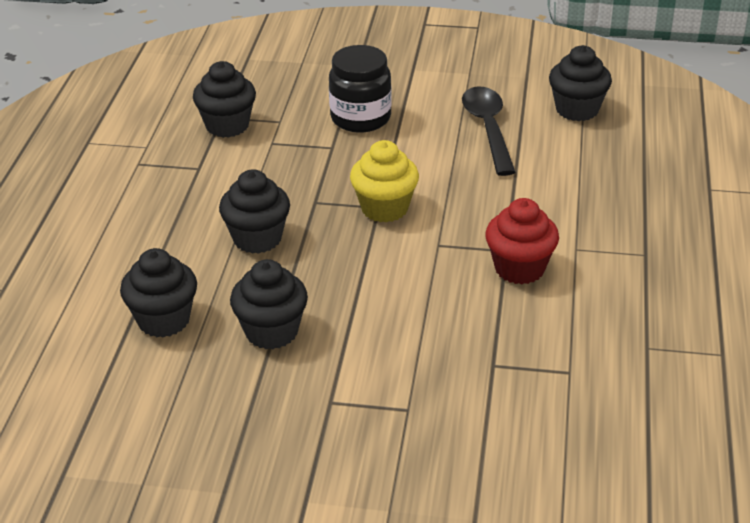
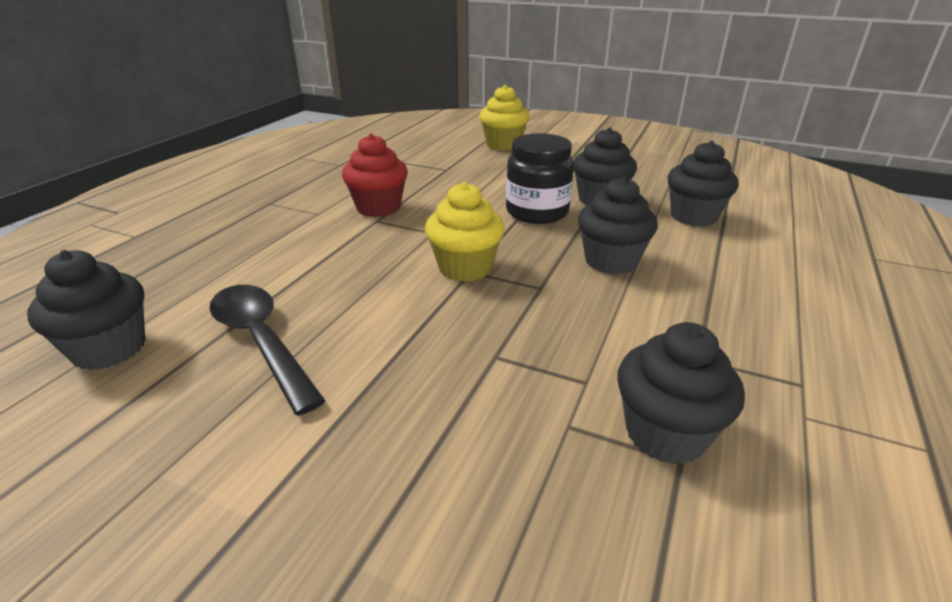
camera: 165 degrees left, 5 degrees down
(360, 118) = (429, 401): black jar -> black jar (537, 212)
(443, 459) = (503, 145): none -> yellow cupcake
(488, 129) = (261, 341): black spoon -> black spoon turned 135 degrees clockwise

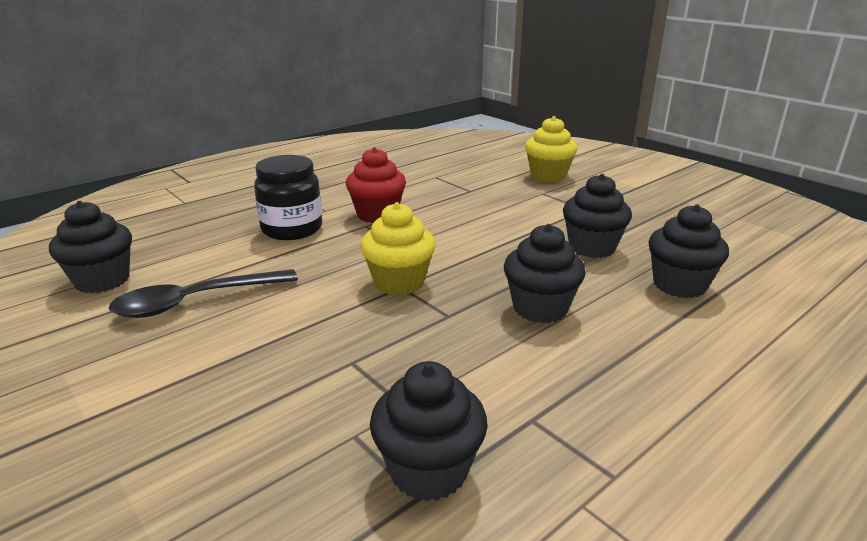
camera: 25 degrees right, 5 degrees down
(261, 341) = (196, 301): black spoon -> black spoon turned 105 degrees counterclockwise
(537, 212) = (515, 247): black jar -> black jar (292, 229)

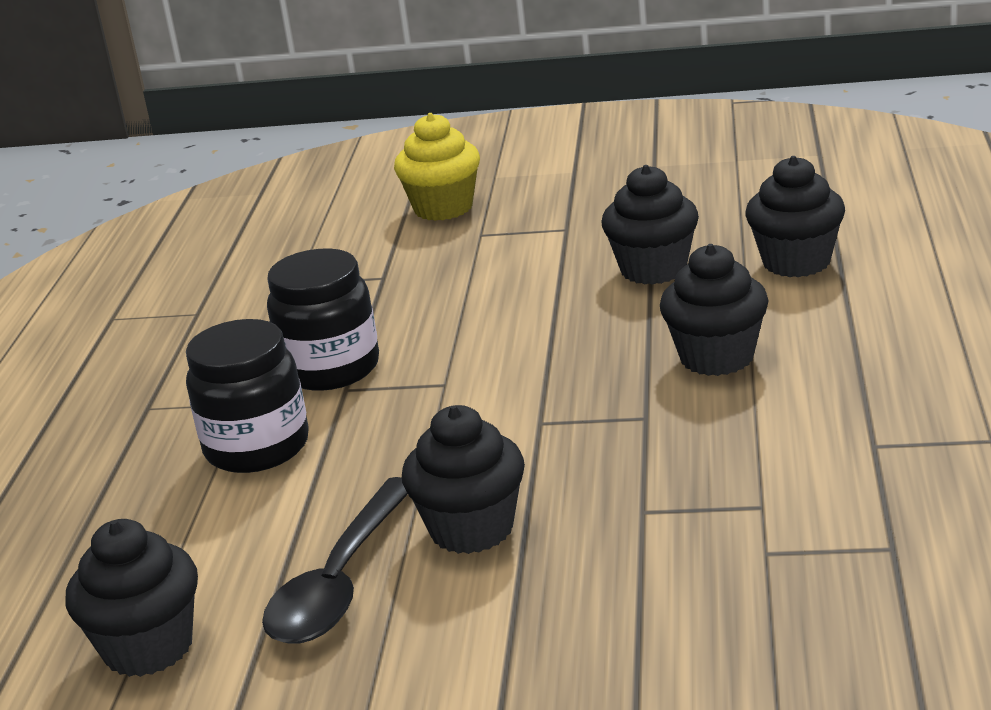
camera: 40 degrees left, 0 degrees up
(377, 215) = (331, 369): red cupcake -> black jar
(399, 282) = (529, 420): yellow cupcake -> none
(428, 470) = (868, 528): black cupcake -> black cupcake (471, 529)

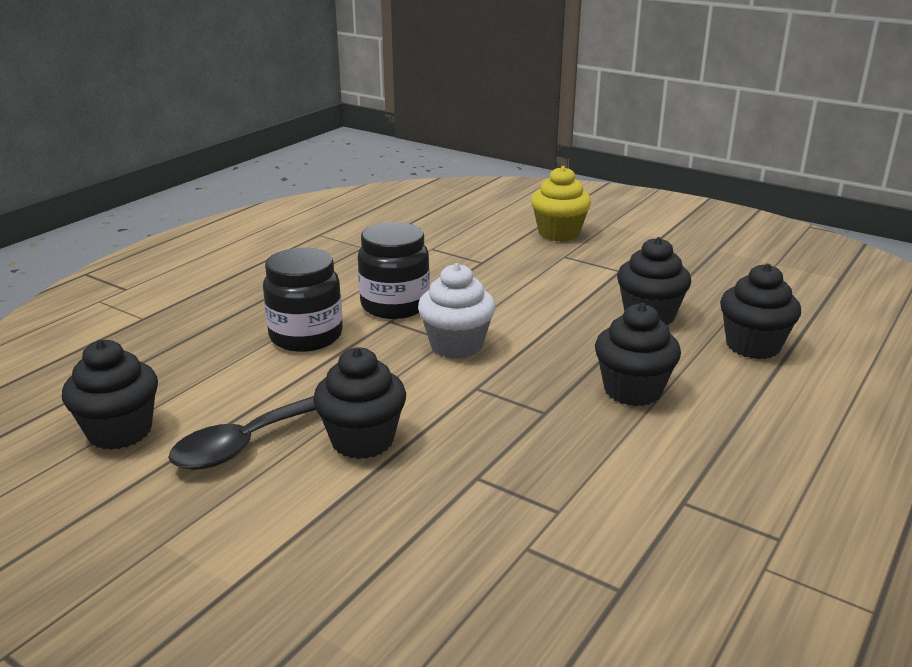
camera: 25 degrees right, 0 degrees up
(464, 386) = (456, 345): none -> white cupcake

